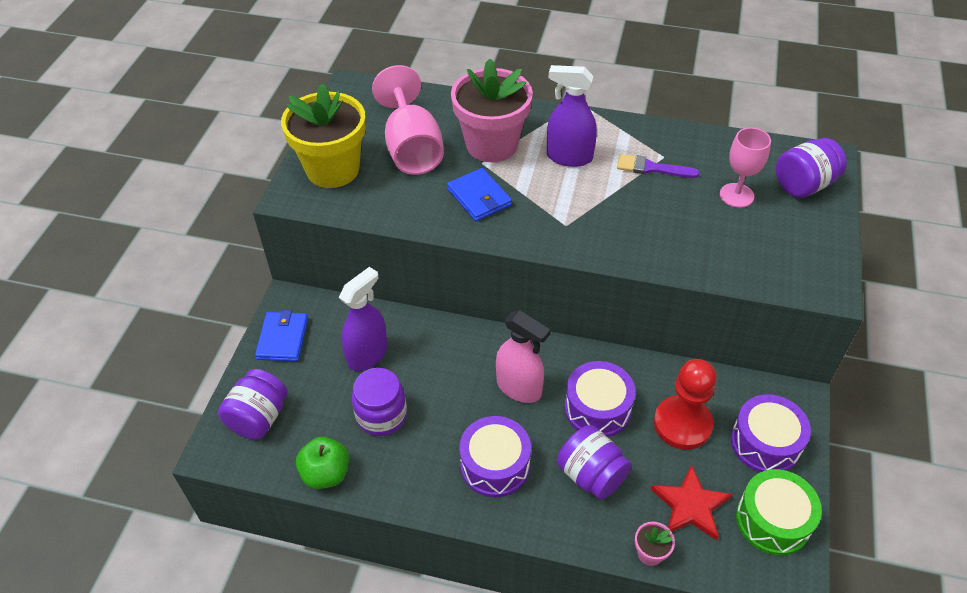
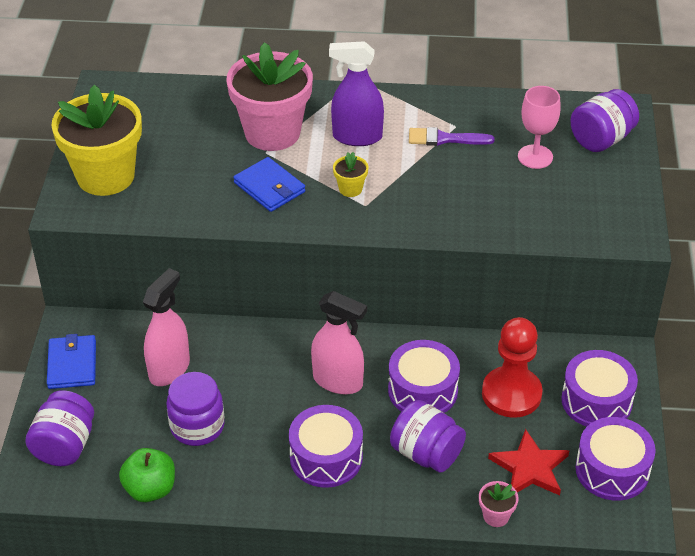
camera: 10 degrees left, 5 degrees down
(368, 355) = (169, 369): purple spray bottle -> pink spray bottle
(412, 148) = (187, 145): pink goblet -> none
(554, 207) = (350, 189): none -> yellow flower pot
(773, 520) = (612, 470): green drum -> purple drum

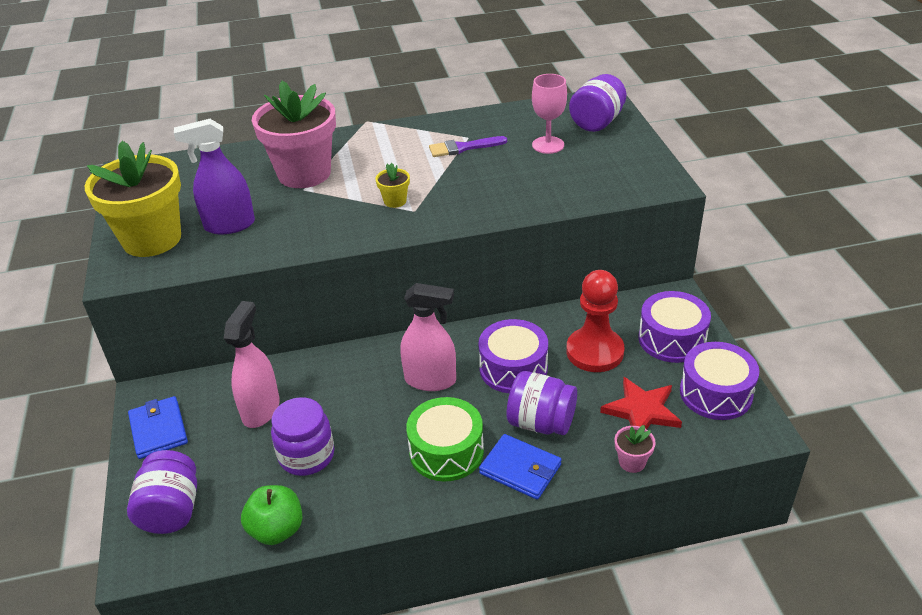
camera: 15 degrees left, 5 degrees down
(269, 187) = (318, 215): blue wallet -> blue wallet (520, 469)
(326, 457) = (446, 451): purple drum -> green drum
(357, 137) = (384, 161): purple spray bottle -> purple spray bottle (229, 225)

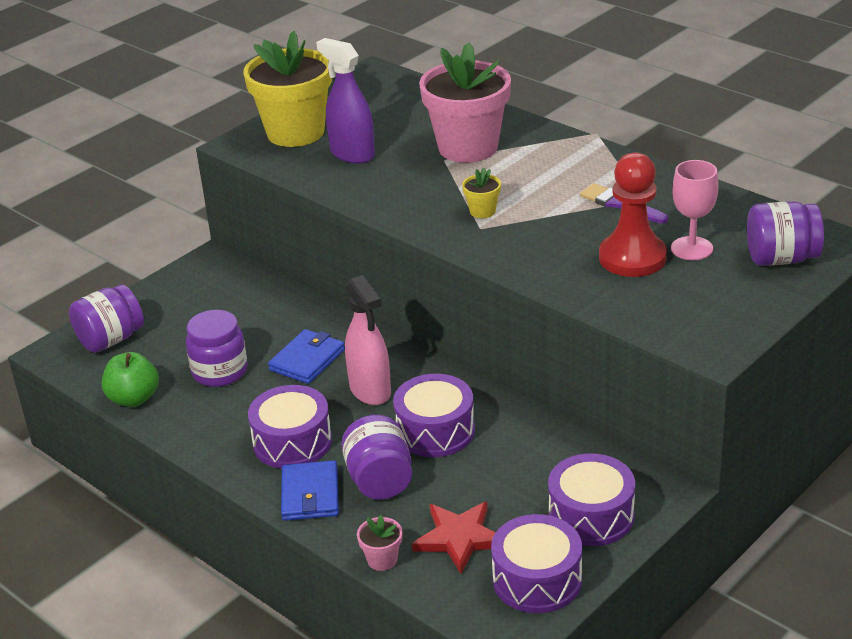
camera: 55 degrees right, 5 degrees down
(158, 430) = (181, 287): blue wallet -> blue wallet (307, 360)
(261, 409) = (247, 321): pink spray bottle -> none
(446, 451) = (292, 442): green drum -> purple drum
(594, 352) = (514, 471): red pawn -> red pawn (632, 258)

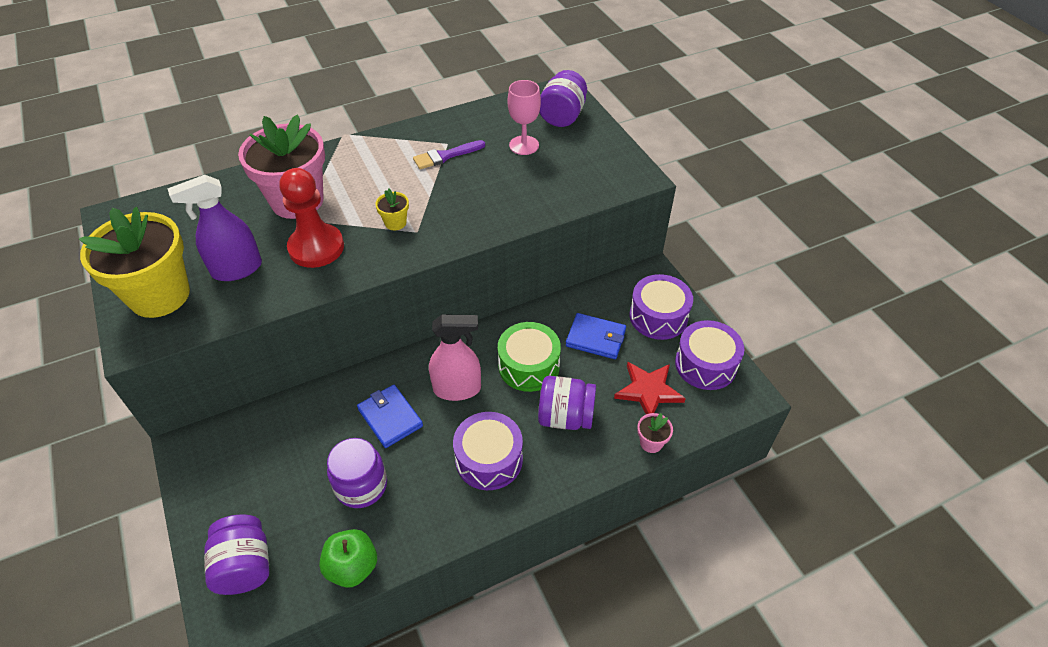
camera: 70 degrees left, 15 degrees up
(310, 494) = (558, 466): blue wallet -> blue wallet (596, 338)
(435, 431) = (529, 366): purple drum -> green drum
(632, 258) = (514, 173): red pawn -> red pawn (316, 247)

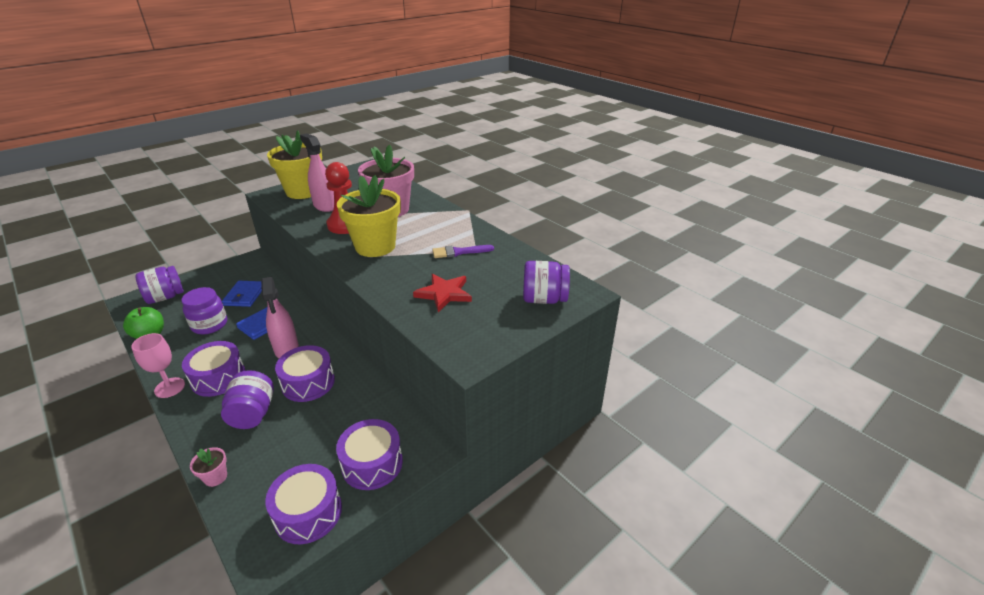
camera: 75 degrees right, 15 degrees down
(237, 269) = (324, 206): purple spray bottle -> pink spray bottle
(395, 223) = (375, 246): yellow flower pot -> yellow flower pot, size x2.48
(446, 156) = (459, 252): purple brush -> purple brush turned 60 degrees counterclockwise
(524, 145) = (489, 285): pink goblet -> pink goblet (169, 387)
(529, 366) = (308, 383): green drum -> purple drum
(596, 338) = (340, 420): blue wallet -> blue wallet (245, 295)
(648, 391) = (276, 467): red star -> red star (444, 294)

